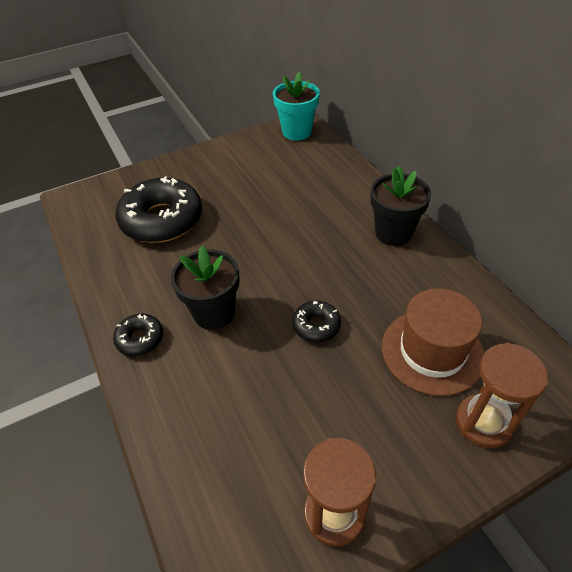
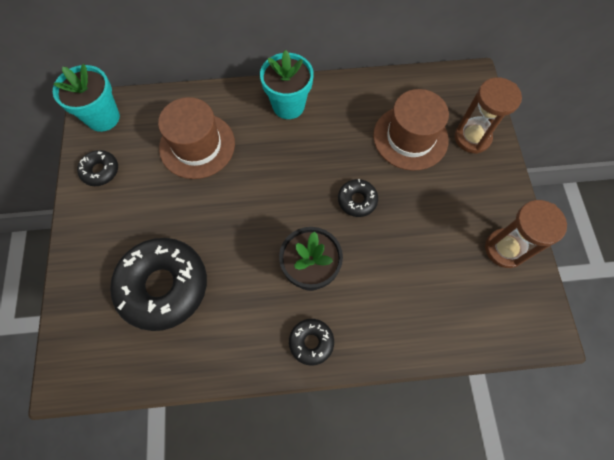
camera: 70 degrees left, 20 degrees up
(248, 149) = (100, 171): none -> black donut
(305, 190) = (197, 145): none -> brown hat
(393, 233) = (288, 105): black flower pot -> turquoise flower pot

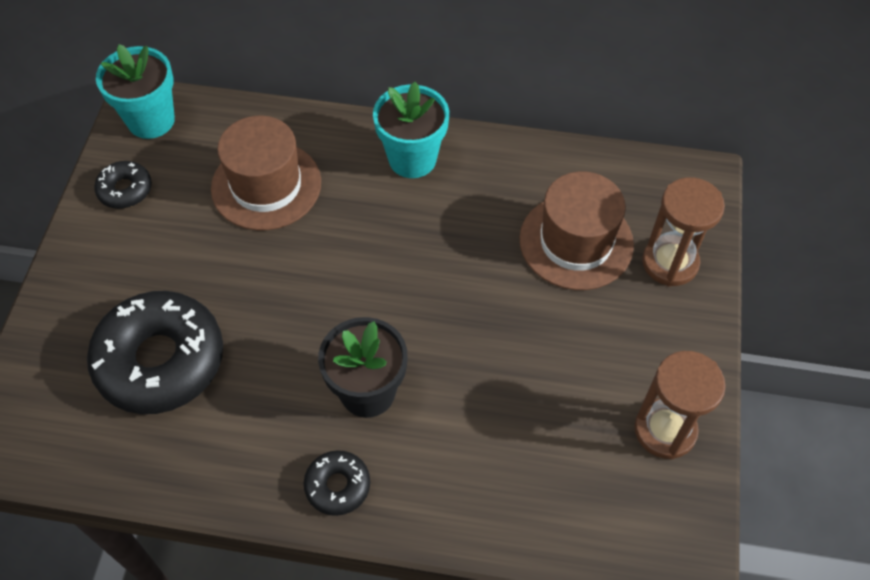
camera: 15 degrees right, 10 degrees down
(357, 200) = (468, 311): black donut -> none

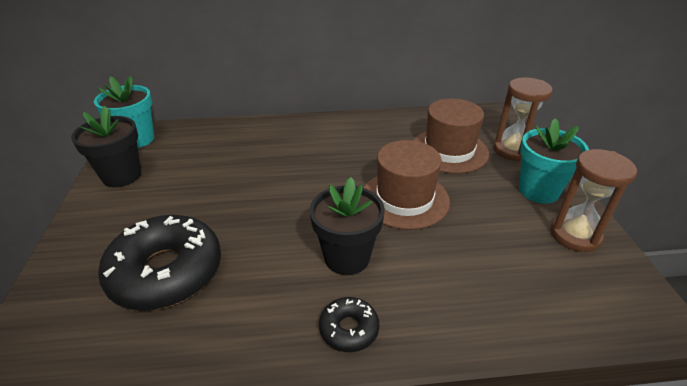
camera: 15 degrees left, 20 degrees down
(125, 190) = (122, 176): black donut -> black flower pot
(266, 185) = (228, 157): brown hat -> brown hat (404, 199)
(412, 159) = (324, 130): turquoise flower pot -> turquoise flower pot (538, 191)

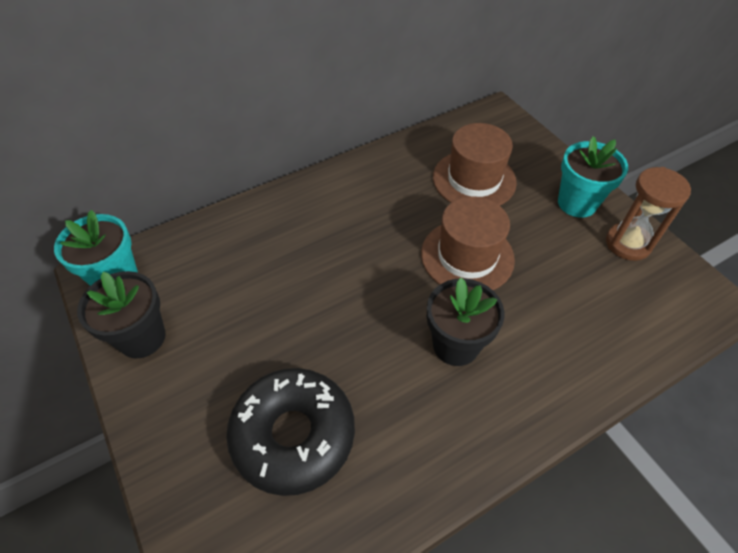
camera: 25 degrees left, 15 degrees up
(349, 329) = (503, 418): black donut -> none
(512, 150) = (531, 160): brown hourglass -> none

